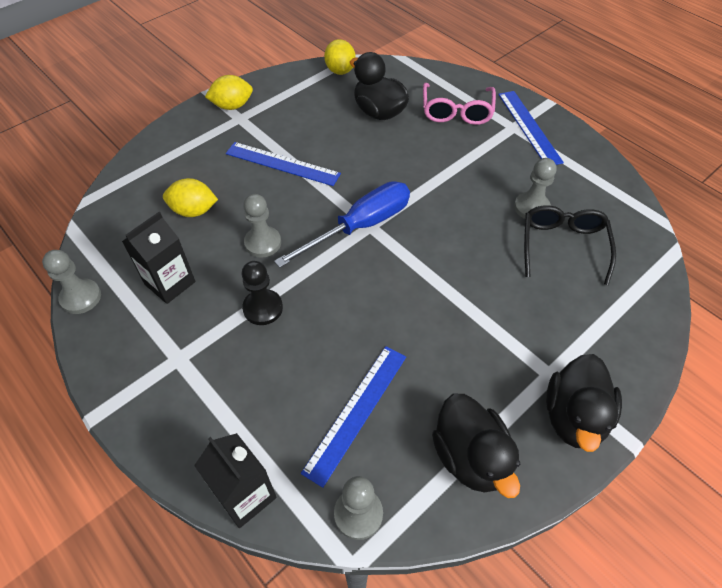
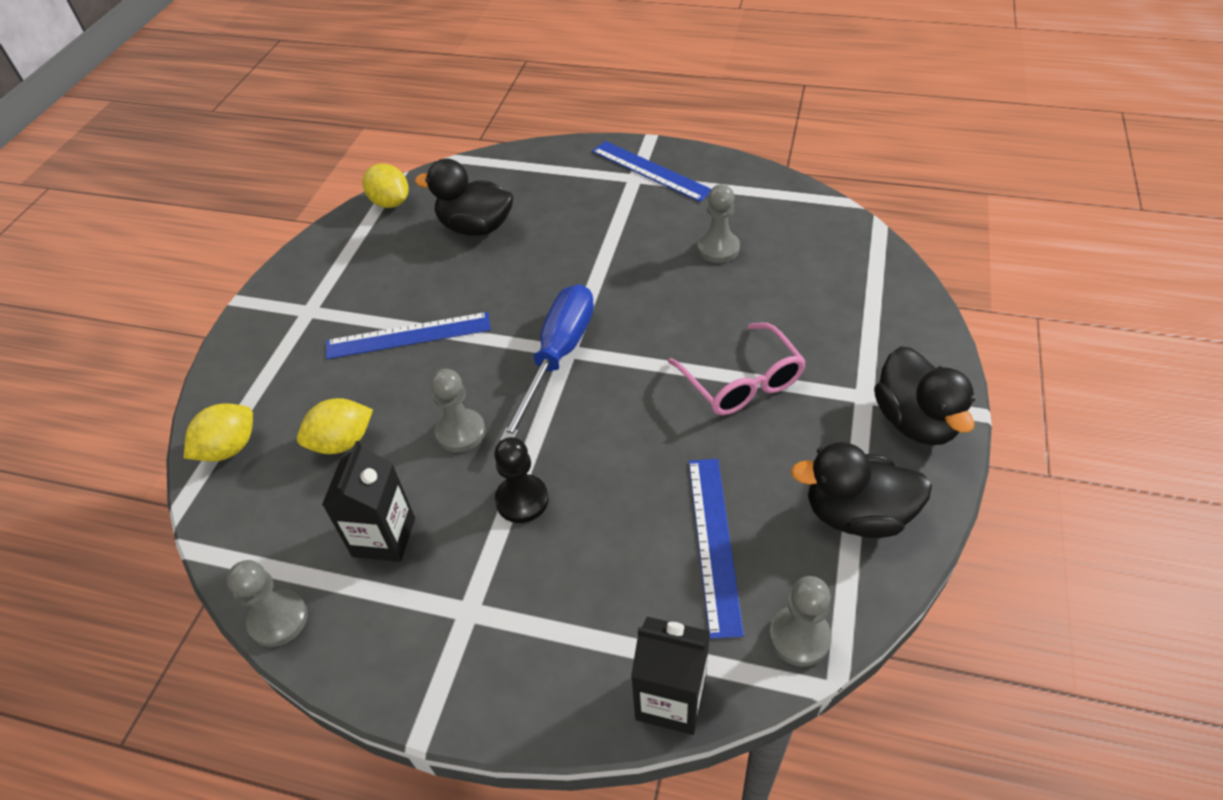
camera: 30 degrees left, 5 degrees down
(232, 106) = (286, 301): yellow lemon -> yellow lemon (229, 448)
(456, 112) = (562, 189): pink glasses -> pink glasses (742, 382)
(470, 456) = (856, 514): black duck -> black duck turned 150 degrees clockwise
(563, 246) = (777, 270): black glasses -> none

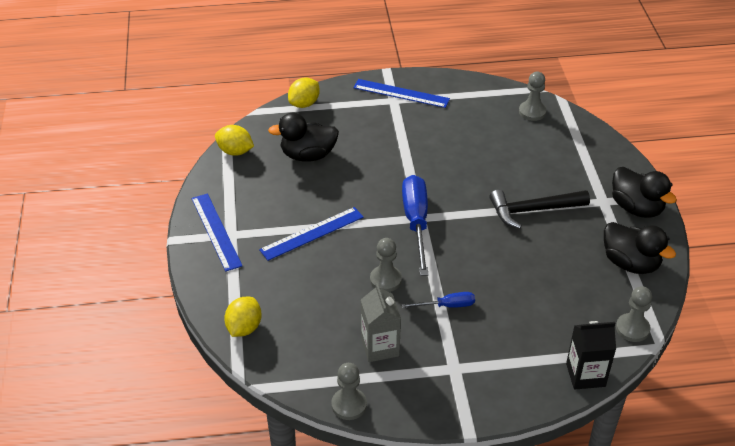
camera: 25 degrees left, 5 degrees down
(342, 442) = (315, 305): yellow lemon -> yellow lemon (304, 104)
(384, 537) = (380, 347): black carton -> grey carton
(522, 500) = (447, 306): black pawn -> blue screwdriver
(714, 542) = (565, 297): blue ruler -> blue ruler (216, 231)
(718, 248) = (474, 135): grey pawn -> grey pawn (532, 112)
(742, 382) = (533, 210): pink glasses -> black hammer
(856, 514) = (630, 263): black duck -> black duck turned 120 degrees counterclockwise

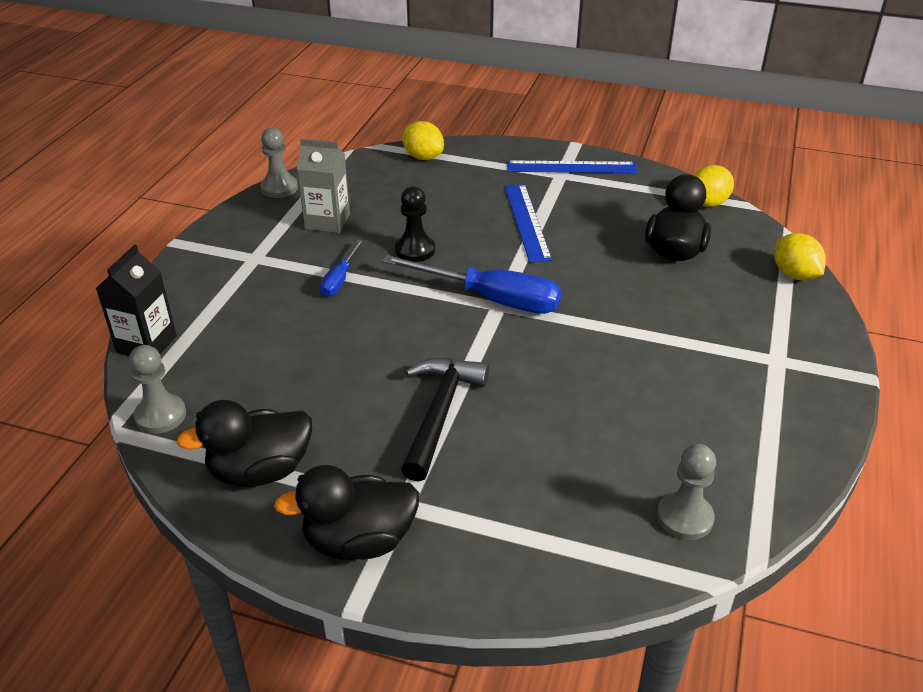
camera: 115 degrees right, 5 degrees down
(385, 280) = (415, 250): grey pawn -> black pawn
(401, 93) = (794, 373): blue ruler -> none

